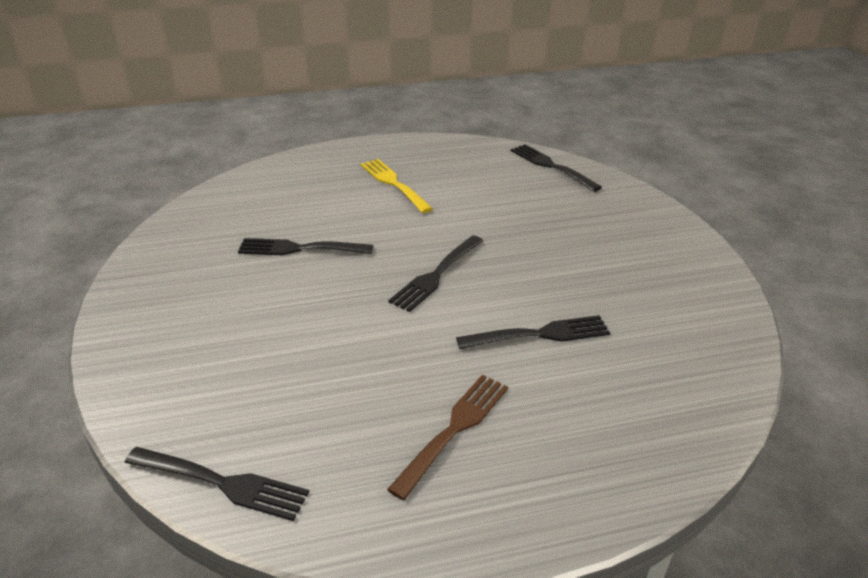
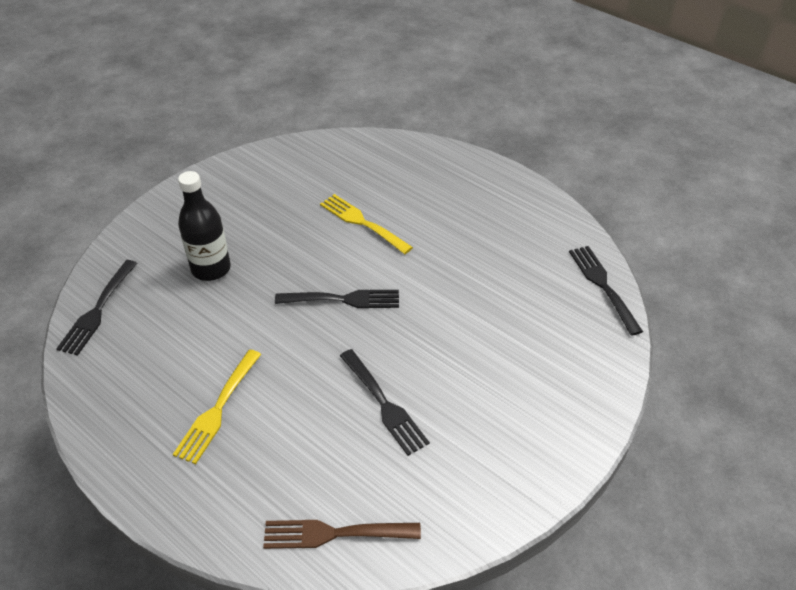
camera: 125 degrees left, 10 degrees up
(454, 429) = (474, 222): brown fork -> brown fork (334, 533)
(540, 334) = (362, 222): black fork -> yellow fork
(553, 223) = (211, 269): none -> black bottle

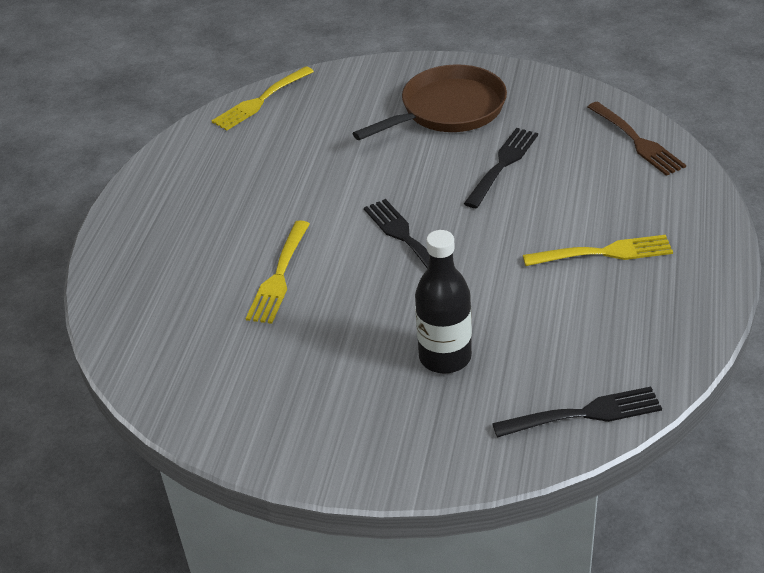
camera: 115 degrees left, 5 degrees down
(499, 407) = (448, 110): none -> brown pan
(603, 285) = (260, 101): black fork -> yellow fork

